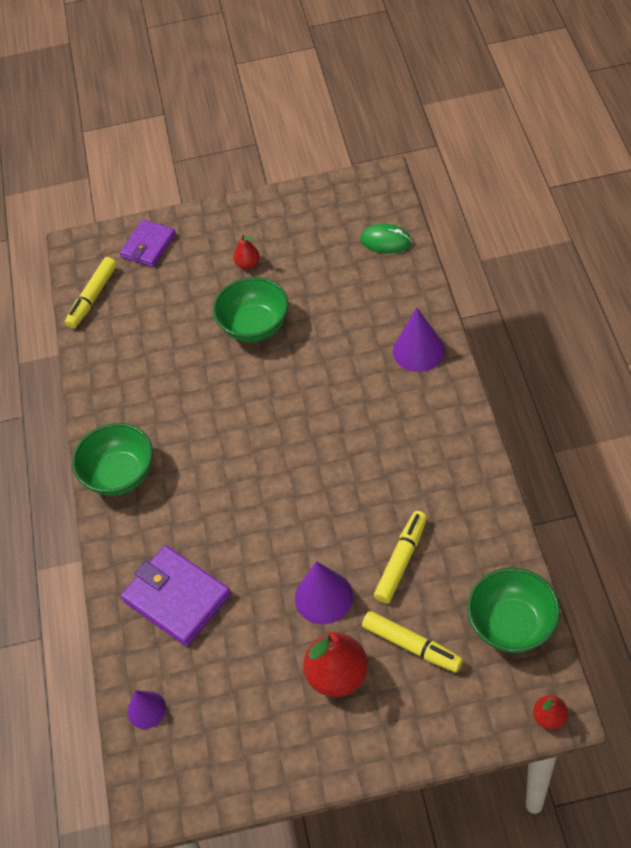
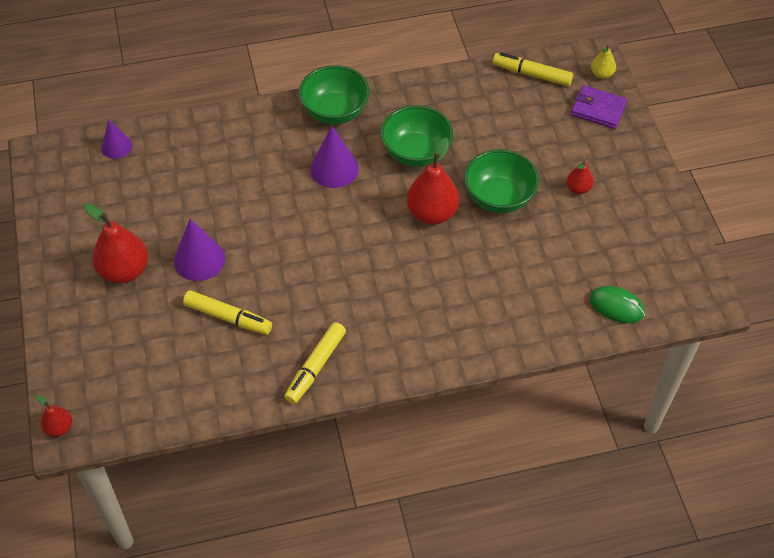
camera: 80 degrees right, 0 degrees up
(102, 241) = (601, 74): none -> yellow pear
(177, 597) = (212, 158): purple wallet -> none
(271, 381) = (432, 213): none -> red pear
(386, 241) = (616, 306): green mouse -> green mouse turned 75 degrees counterclockwise
(411, 645) = (144, 324): yellow marker -> yellow marker (316, 367)
(418, 350) = (468, 334): purple cone -> purple cone (334, 168)
(512, 625) = (152, 403): green bowl -> green bowl (416, 152)

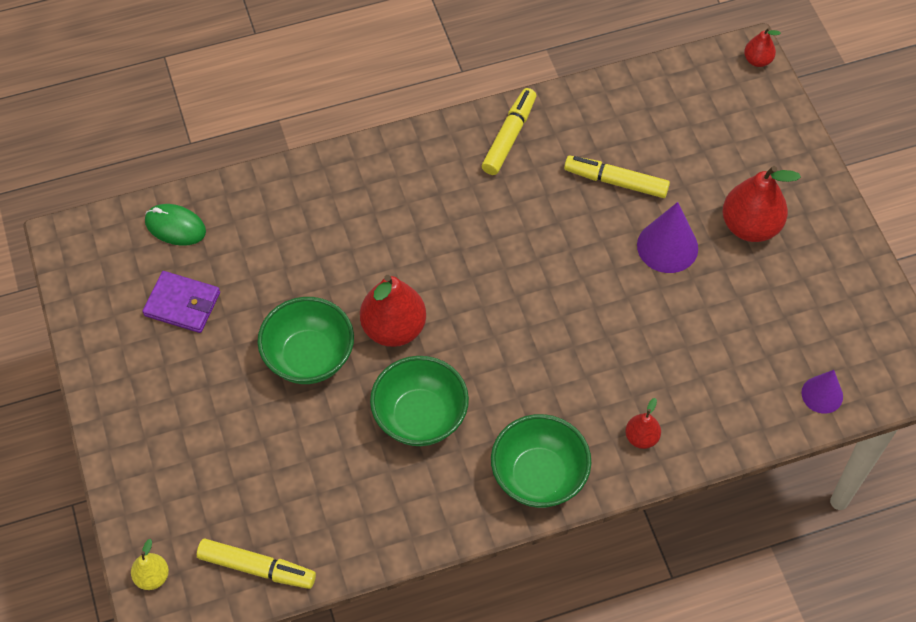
camera: 175 degrees right, 5 degrees up
(334, 168) = (526, 383): purple cone -> none
(578, 188) = (205, 378): red pear -> red pear (641, 438)
(598, 109) = (165, 510): purple wallet -> purple wallet (182, 304)

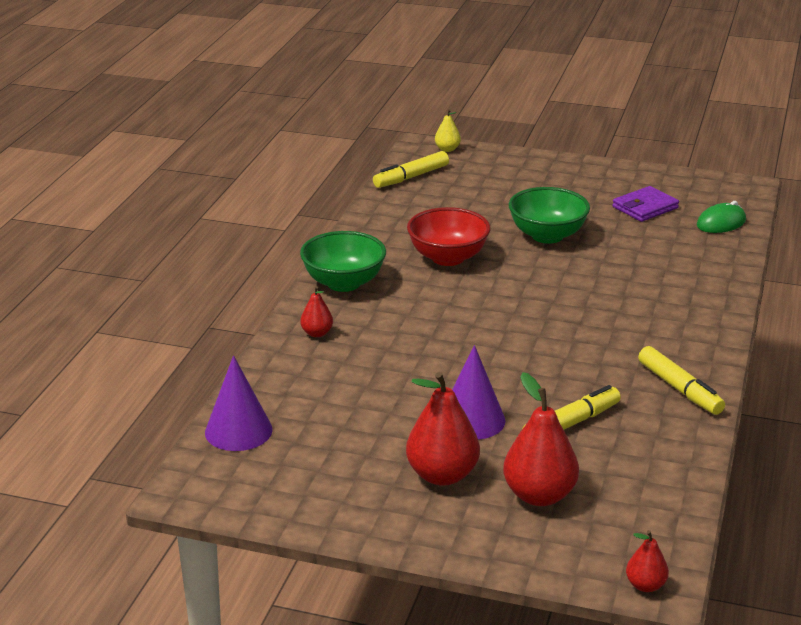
camera: 125 degrees right, 30 degrees down
(393, 328) = (535, 272): red pear -> red pear (539, 495)
(420, 417) = (448, 258): green bowl -> red bowl
(822, 394) = (238, 431): purple cone -> purple cone, size x1.56

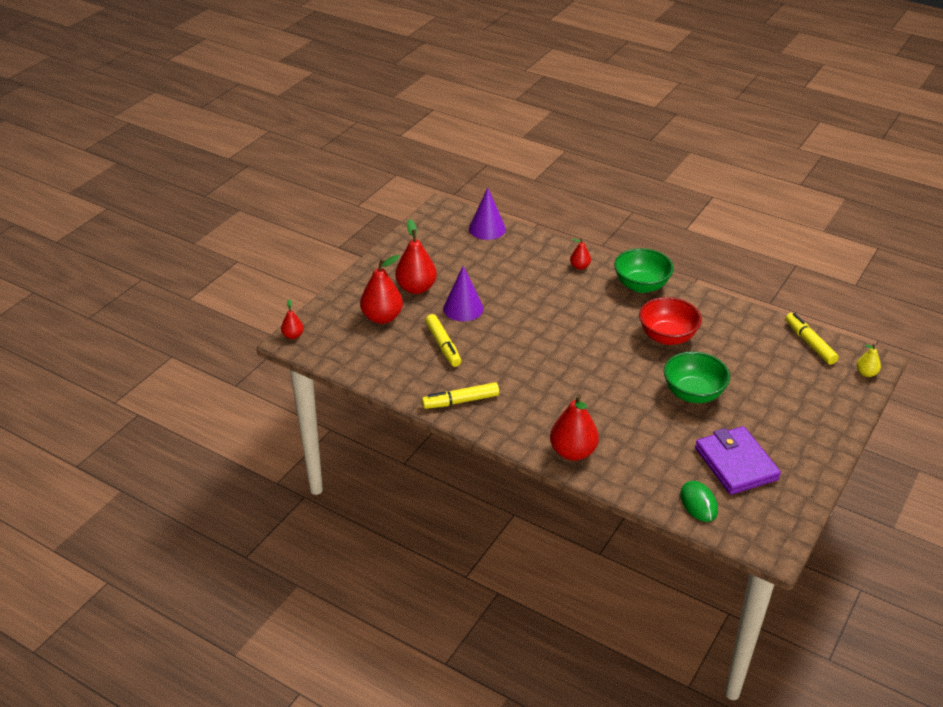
camera: 105 degrees right, 10 degrees up
(645, 207) = (736, 463): purple wallet -> purple wallet, size x1.50
(706, 298) = (573, 452): none -> red pear

